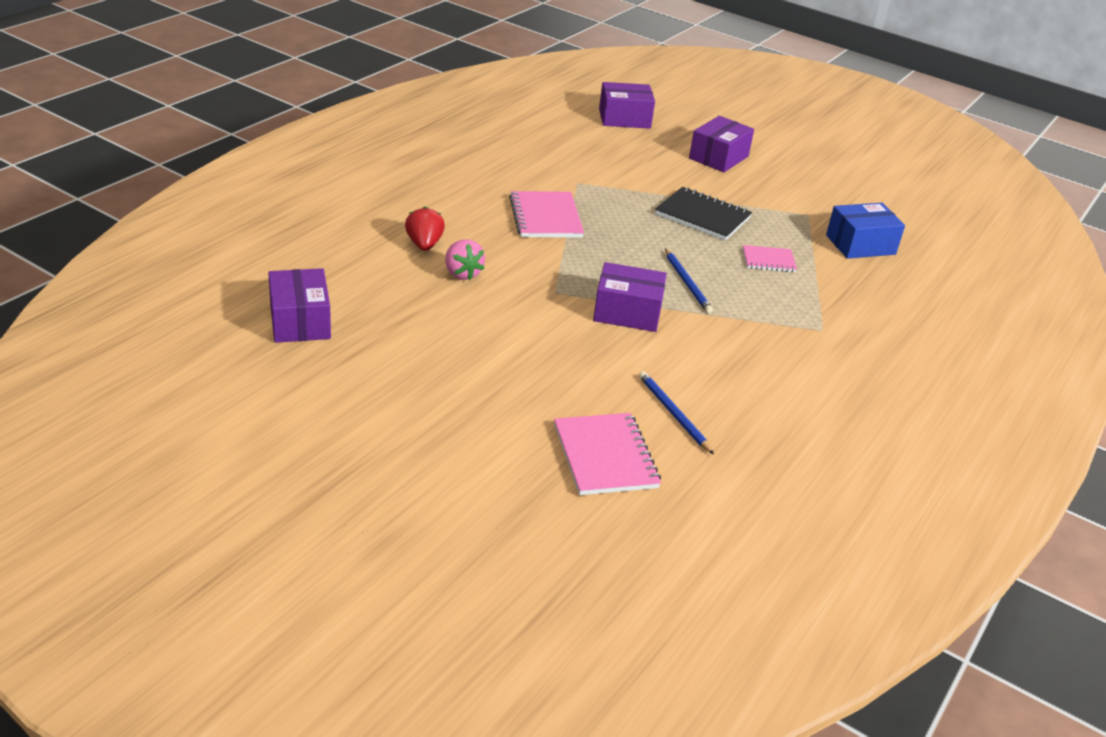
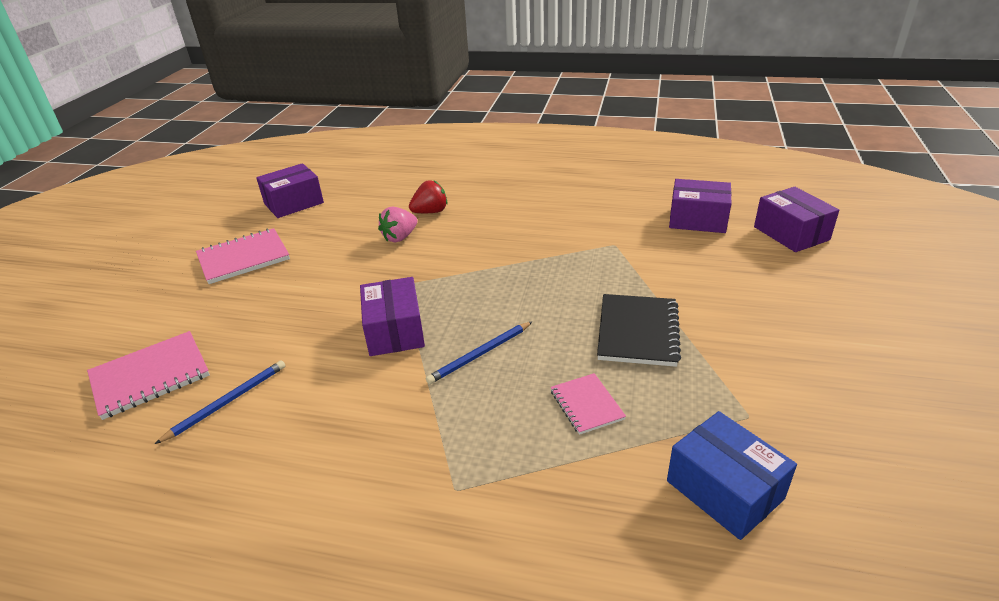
camera: 75 degrees right, 0 degrees up
(545, 217) = (529, 247): pink notebook -> pink notebook (244, 258)
(718, 157) = (799, 311): purple box -> purple box (697, 220)

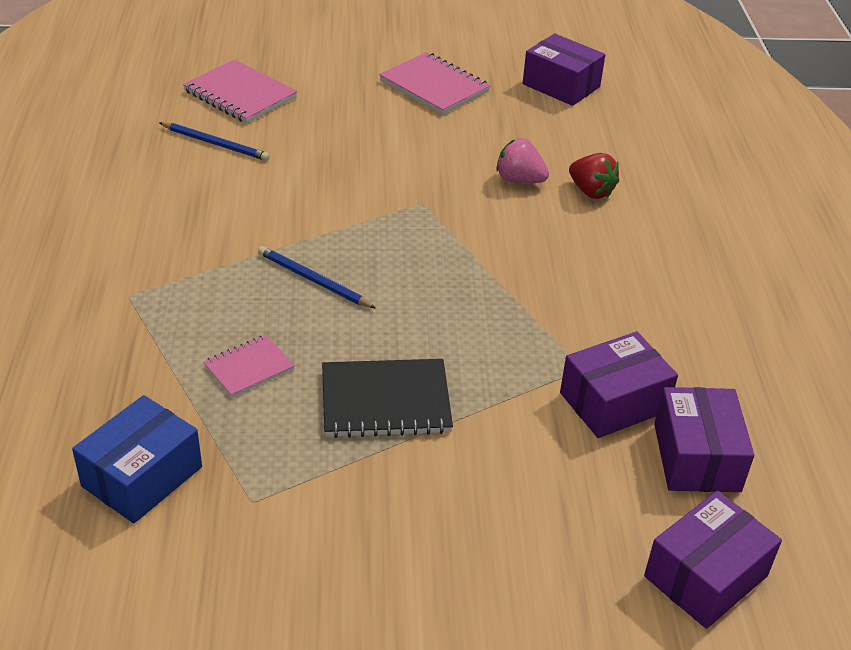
camera: 70 degrees right, 5 degrees up
(394, 331) = (338, 215): purple box -> purple box (613, 402)

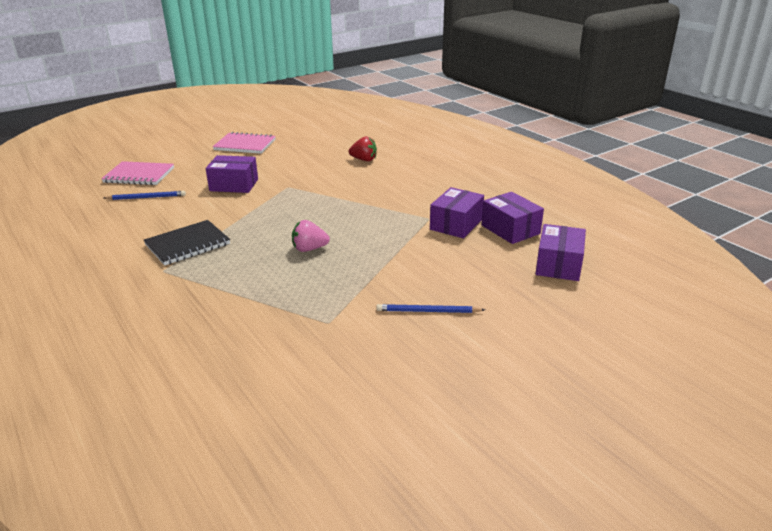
camera: 30 degrees left, 10 degrees down
(142, 477) = (256, 337): blue box -> none
(249, 368) = (267, 274): pink notebook -> none
(313, 280) = (263, 231): blue pencil -> blue pencil (428, 311)
(385, 401) = (352, 261): black notebook -> black notebook (187, 244)
(519, 180) = (326, 165): pink strawberry -> pink strawberry (309, 249)
(561, 85) = (308, 129): purple box -> purple box (234, 185)

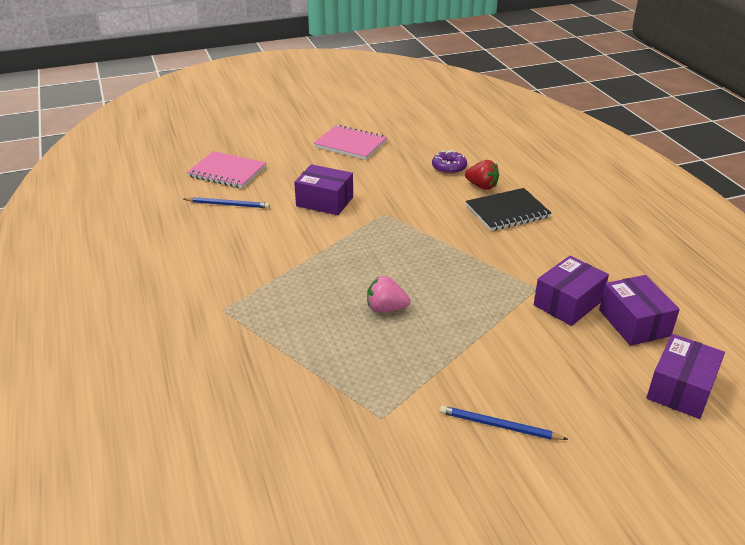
camera: 15 degrees right, 5 degrees up
(187, 244) = (256, 278): black notebook -> black notebook (507, 211)
(333, 151) = (449, 167): none -> purple donut

